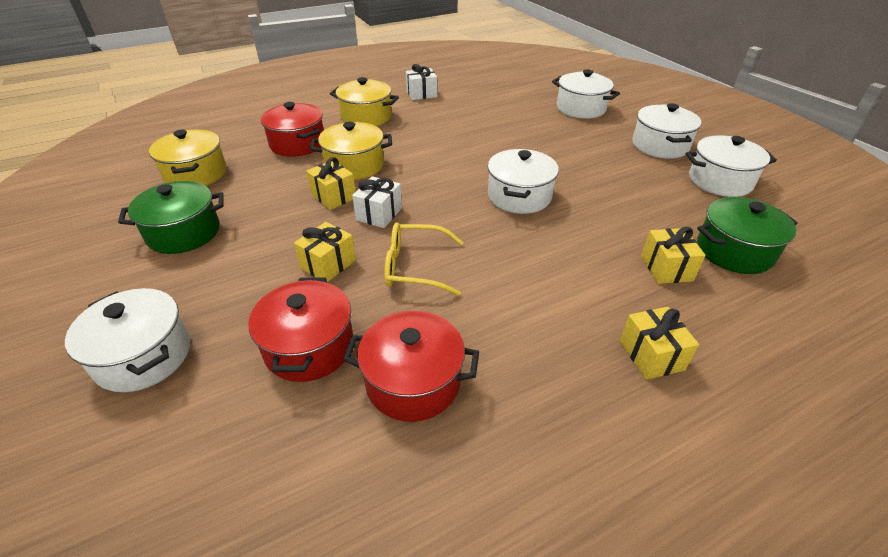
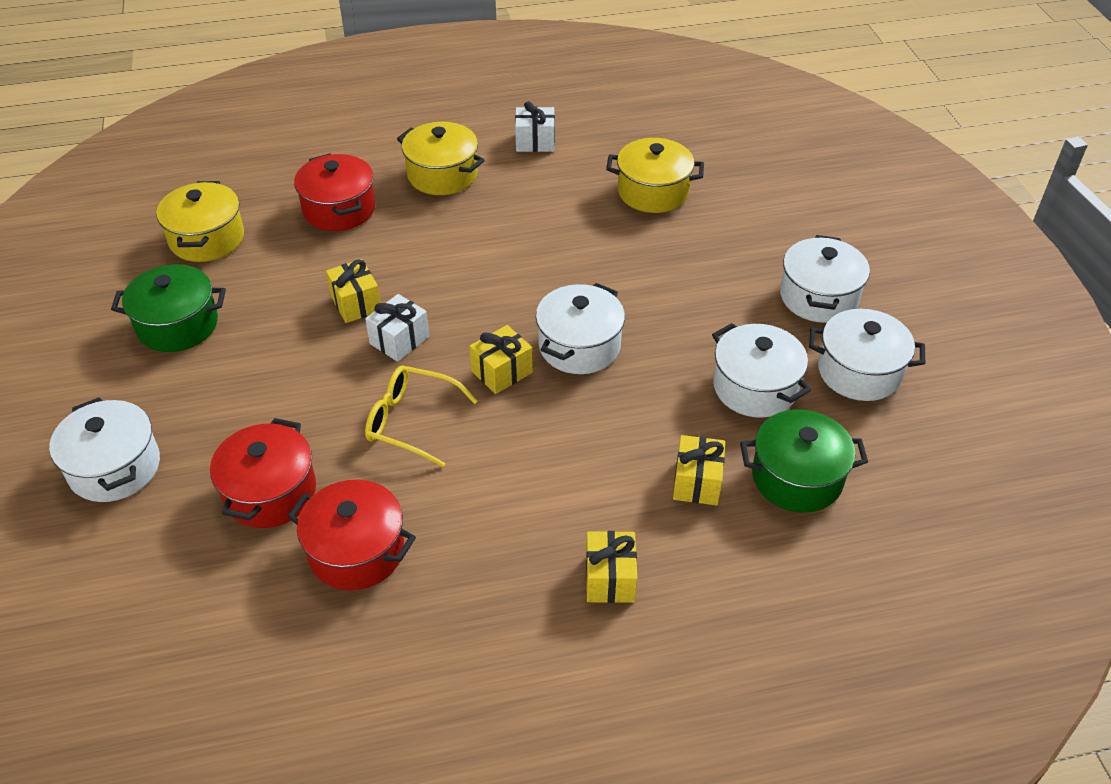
camera: 15 degrees right, 5 degrees up
(328, 264) = (319, 398): yellow gift -> yellow gift (502, 372)
(354, 165) = (397, 259): yellow pot -> yellow pot (653, 192)
(581, 108) = (749, 208): white pot -> white pot (755, 387)

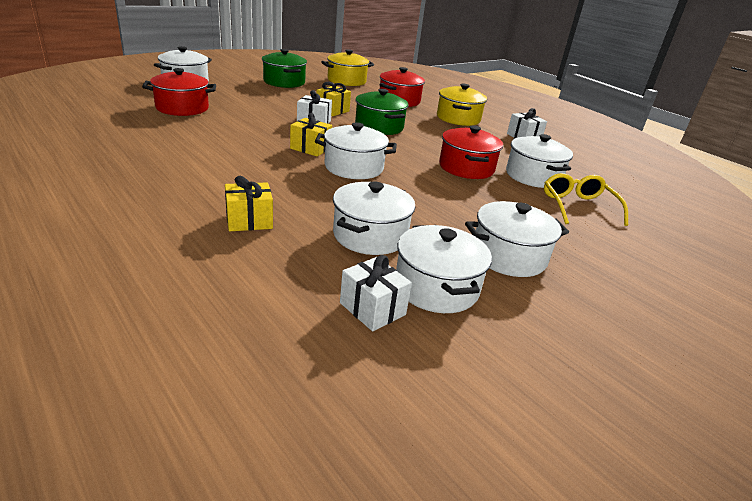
camera: 60 degrees right, 15 degrees down
(356, 551) = (146, 129): red pot -> red pot (466, 168)
(411, 421) = (252, 131): yellow glasses -> yellow glasses (578, 206)
(610, 579) = (141, 198): yellow gift -> none
(653, 192) = (533, 176): yellow pot -> white pot
(797, 477) = (279, 265): green pot -> green pot (379, 127)
(882, 428) = (372, 309): none -> white gift

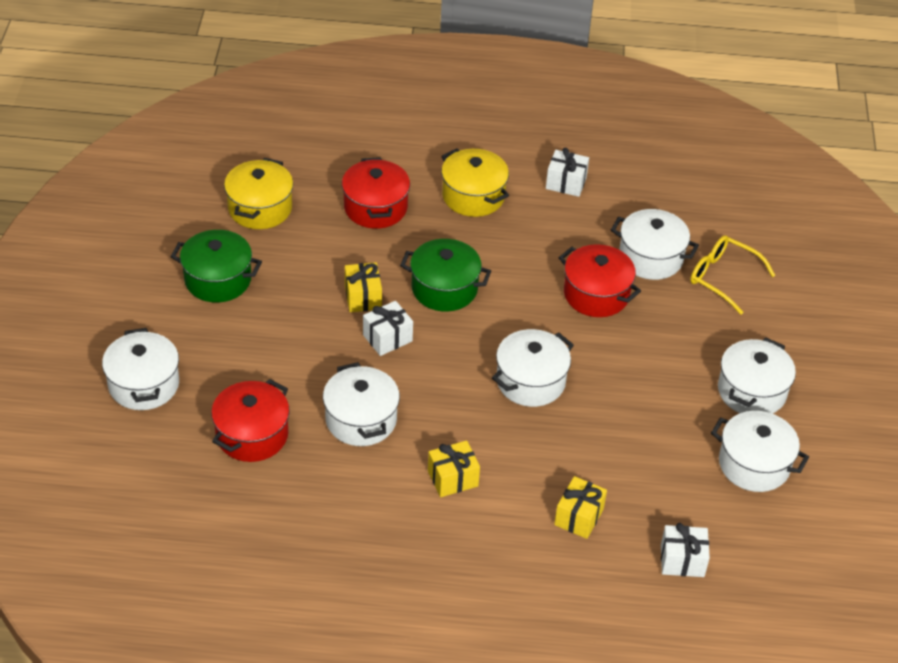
camera: 45 degrees left, 15 degrees up
(310, 148) = (460, 386): yellow gift -> yellow gift (452, 478)
(370, 235) = (660, 454): white pot -> white pot (361, 420)
(372, 309) = (749, 515): white gift -> white gift (682, 560)

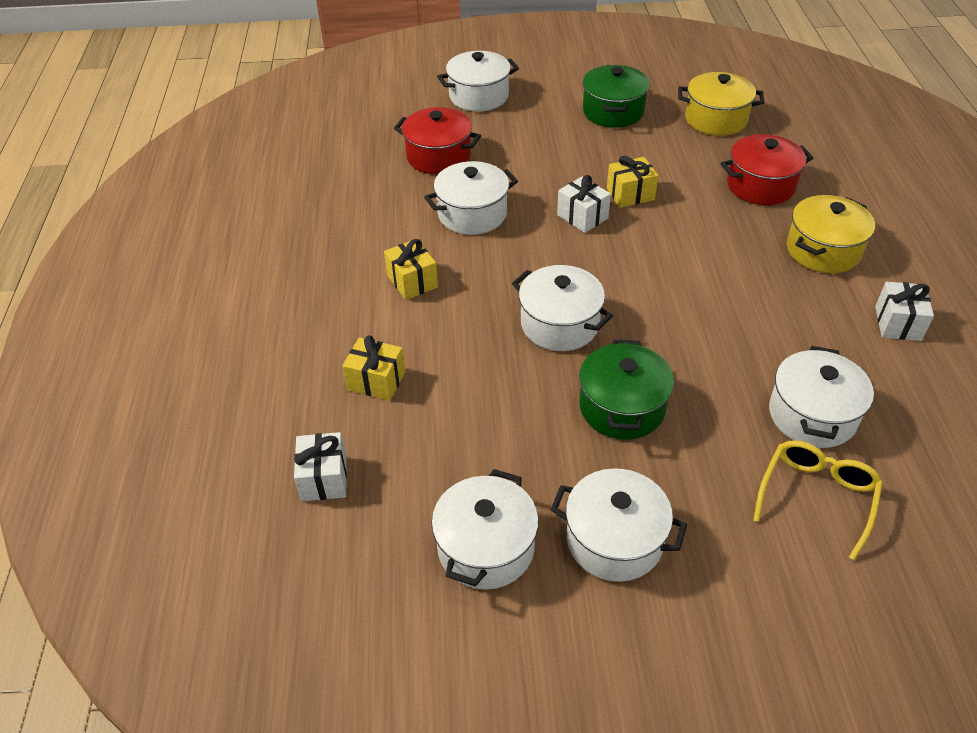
camera: 85 degrees right, 0 degrees up
(444, 288) = (669, 246): green pot -> green pot (622, 407)
(596, 294) = (719, 367): red pot -> none

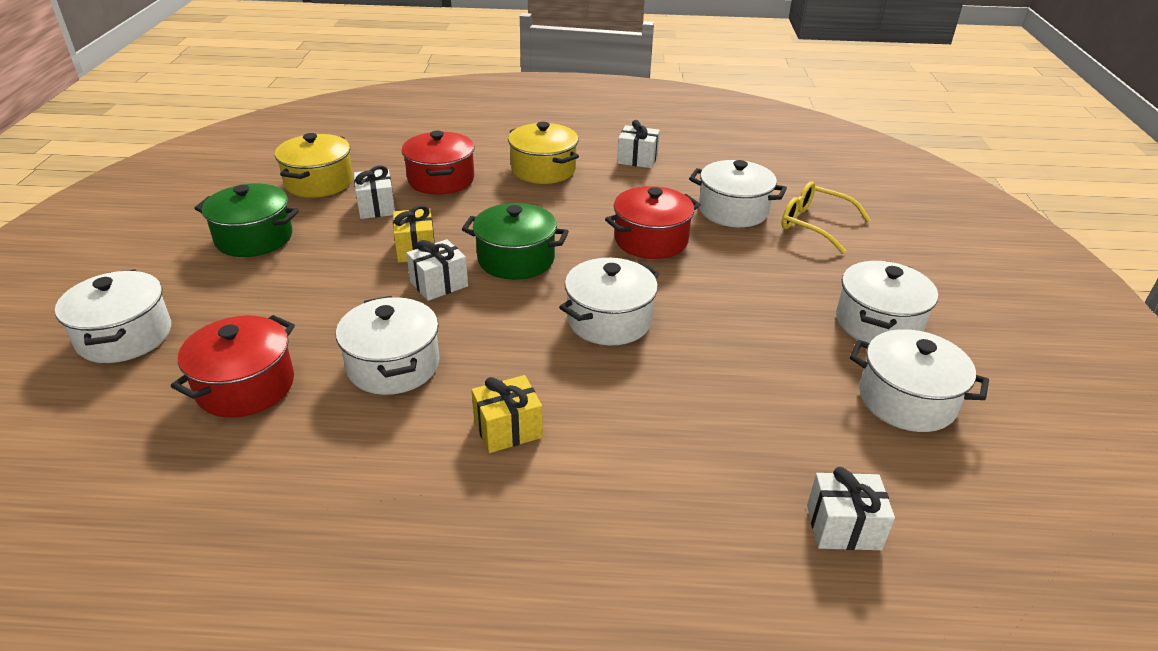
camera: 85 degrees left, 10 degrees down
(376, 381) = (684, 472): yellow gift -> none
(622, 407) = (726, 298): green pot -> green pot (516, 259)
(689, 159) = (376, 207): none -> white gift
(711, 345) = (651, 240): none -> red pot

